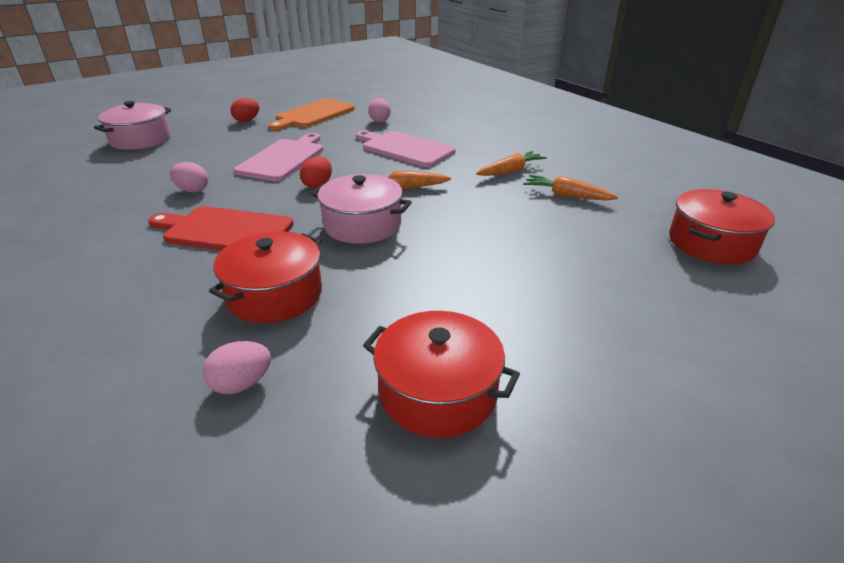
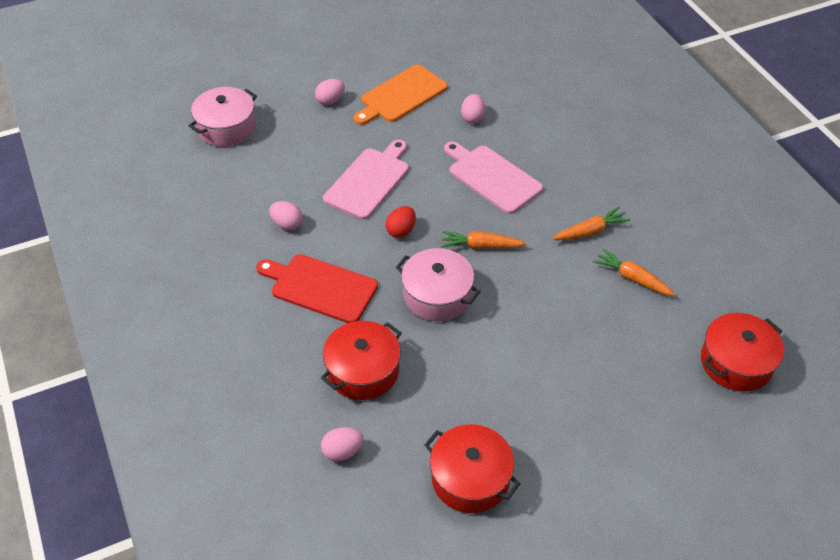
camera: 10 degrees right, 15 degrees up
(247, 120) = (330, 101): red egg -> pink egg

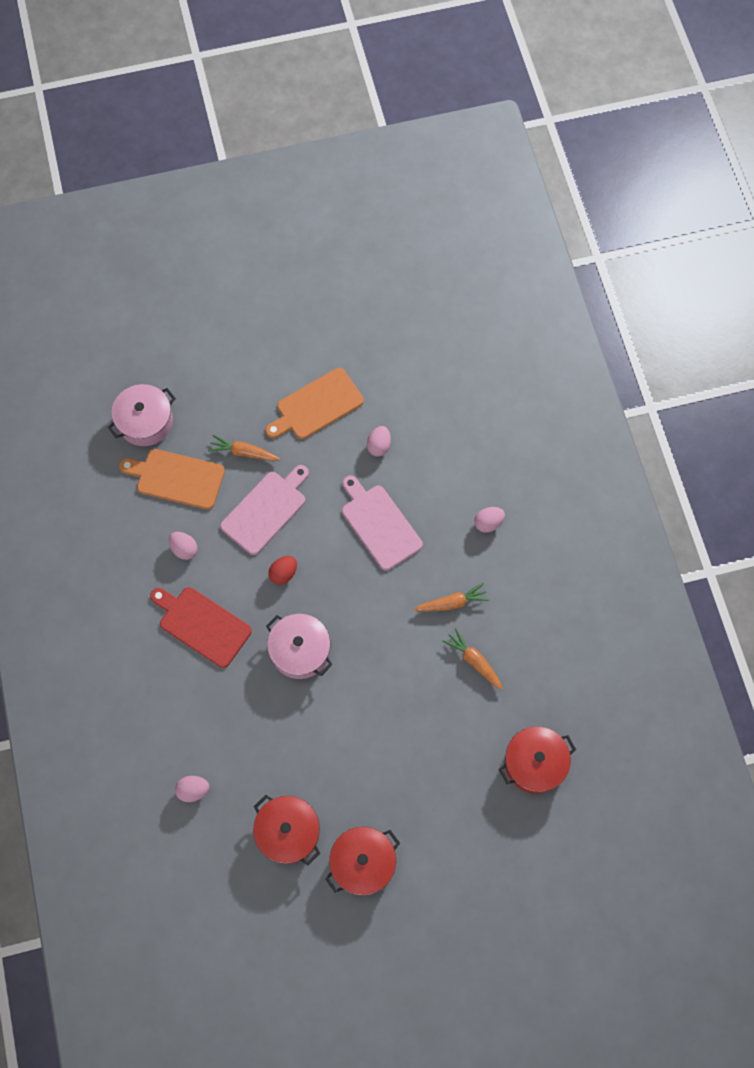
camera: 10 degrees right, 20 degrees up
(268, 167) = (177, 478): none -> orange cutting board
(330, 101) = (248, 402): pink egg -> pink egg (488, 523)
(363, 371) = (223, 717): red pot -> red pot (363, 863)
(481, 246) = (350, 603): orange carrot -> orange carrot (244, 452)

